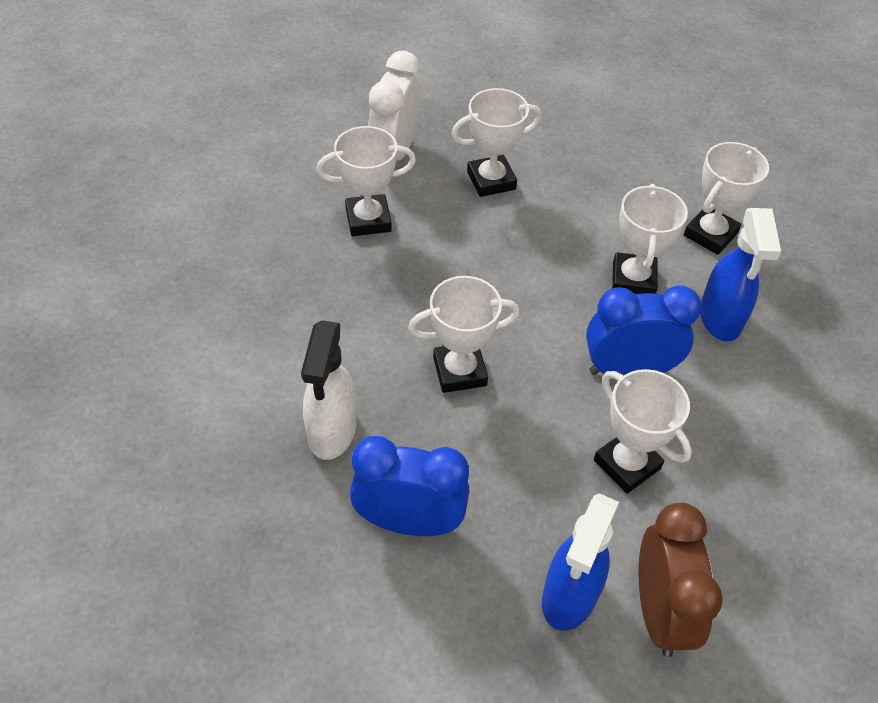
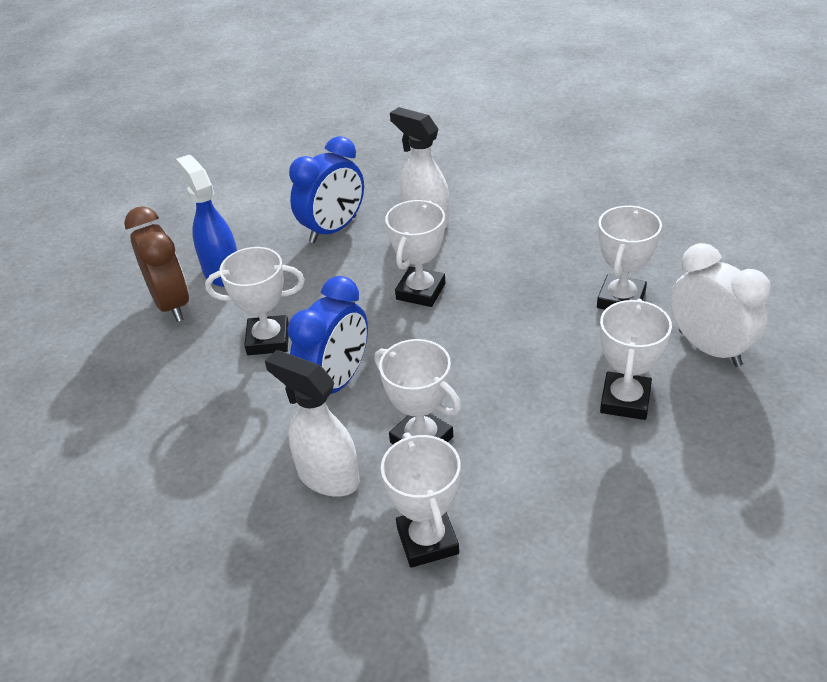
camera: 130 degrees right, 10 degrees down
(659, 611) = (171, 304): brown clock -> brown clock turned 150 degrees counterclockwise
(720, 319) = (327, 477): blue spray bottle -> white spray bottle

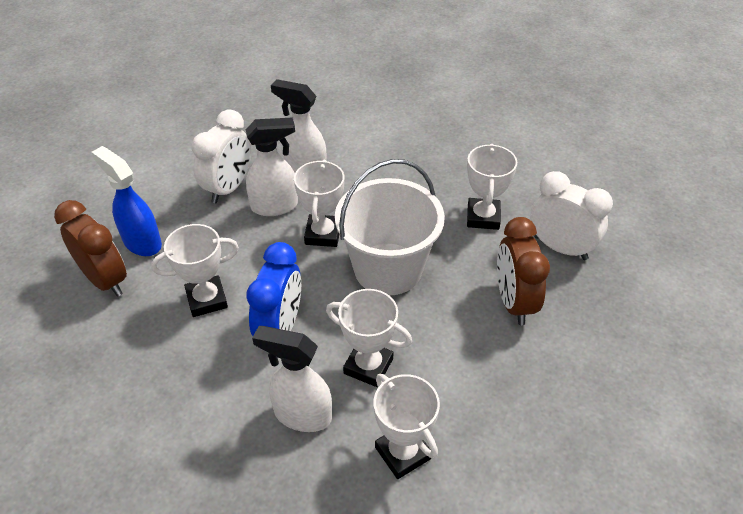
camera: 20 degrees left, 5 degrees up
(333, 229) = (228, 188): blue clock -> white clock
(377, 255) = (275, 206): none -> white spray bottle
(483, 339) = (388, 269): none -> white bucket
(625, 400) = (514, 302): white trophy -> brown clock

